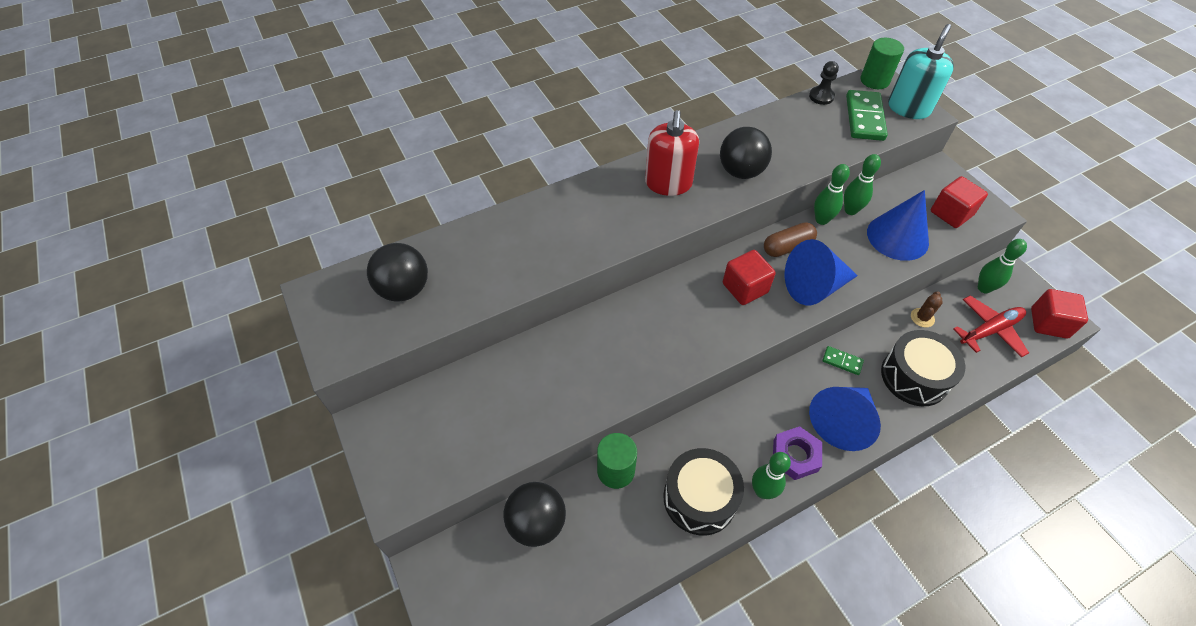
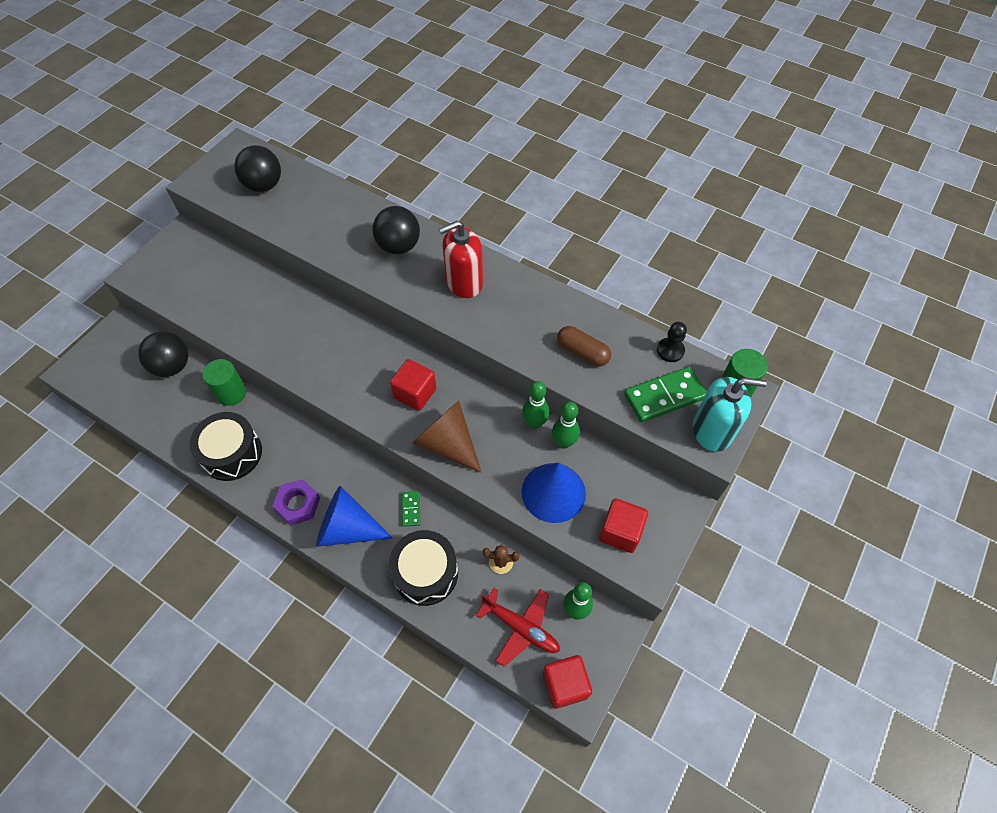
camera: 60 degrees right, 5 degrees up
(741, 172) = (513, 325): black ball -> black ball (399, 246)
(762, 491) = (256, 492): green bowling pin -> none
(787, 247) = (482, 408): brown capsule -> brown capsule (582, 352)
(814, 286) = (447, 443): blue cone -> brown cone

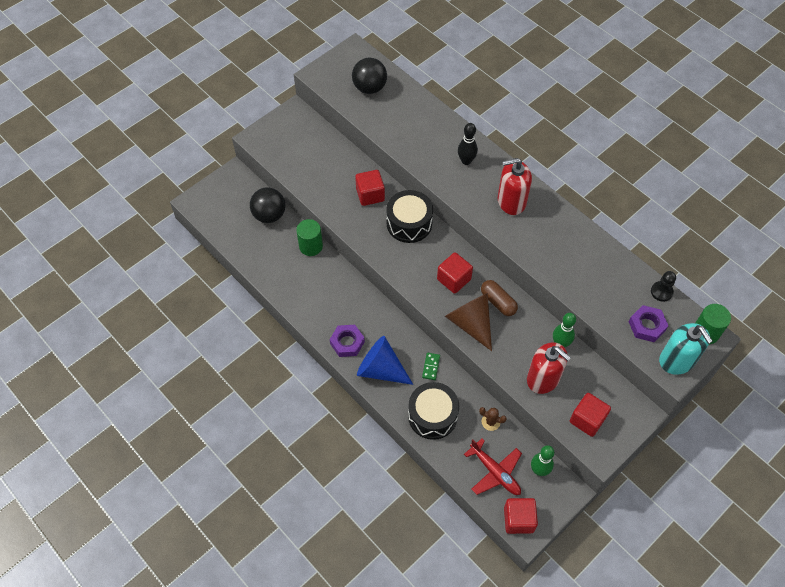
camera: 15 degrees right, 0 degrees up
(232, 453) = (304, 293): black drum -> black drum (409, 223)
(291, 313) = (370, 195): none -> red cube
(399, 246) = (466, 161): black ball -> black bowling pin
(534, 423) = (541, 323): green bowling pin -> none
(553, 492) = (543, 378): blue cone -> red soap dispenser
(582, 352) = (591, 277): brown capsule -> brown capsule (498, 302)
(664, 396) = (647, 326): green domino -> purple nut
(712, 430) = (677, 360): turquoise soap dispenser -> turquoise soap dispenser turned 45 degrees clockwise

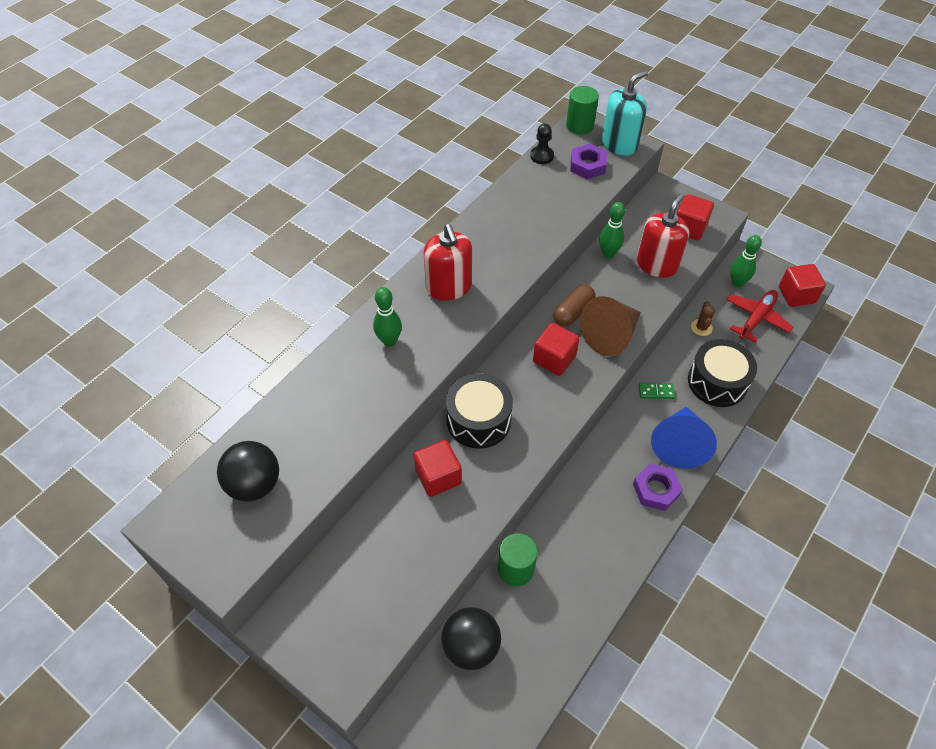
camera: 100 degrees left, 5 degrees down
(466, 161) = (389, 341): black bowling pin -> green bowling pin

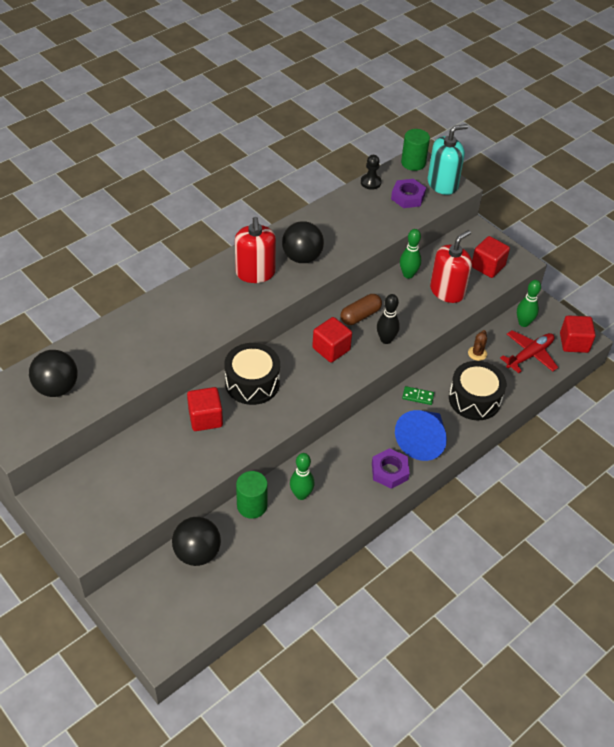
camera: 10 degrees right, 5 degrees down
(389, 341) = (193, 304): green bowling pin -> green bowling pin (301, 495)
(495, 258) = (302, 257): none -> black ball
(610, 335) = (386, 340): brown cone -> black bowling pin

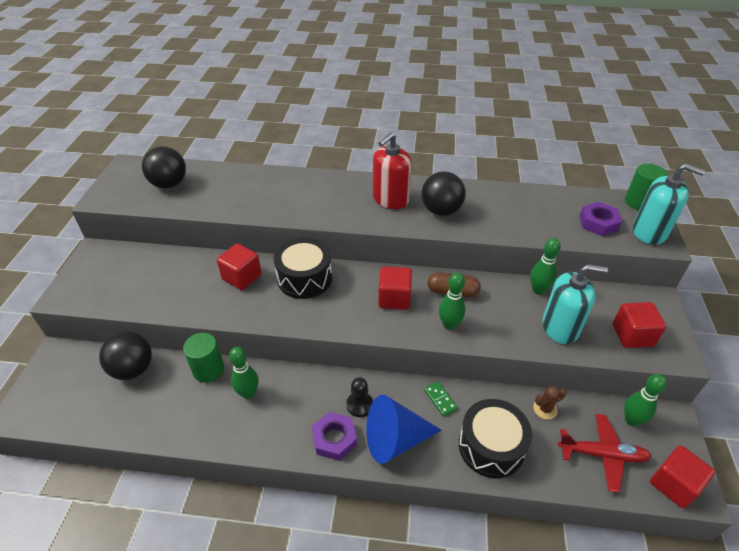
camera: 50 degrees right, 5 degrees down
(370, 182) = (576, 195): black pawn -> black pawn (359, 405)
(386, 340) = (449, 324): black bowling pin -> green bowling pin
(447, 291) = (560, 327): red soap dispenser -> turquoise soap dispenser

